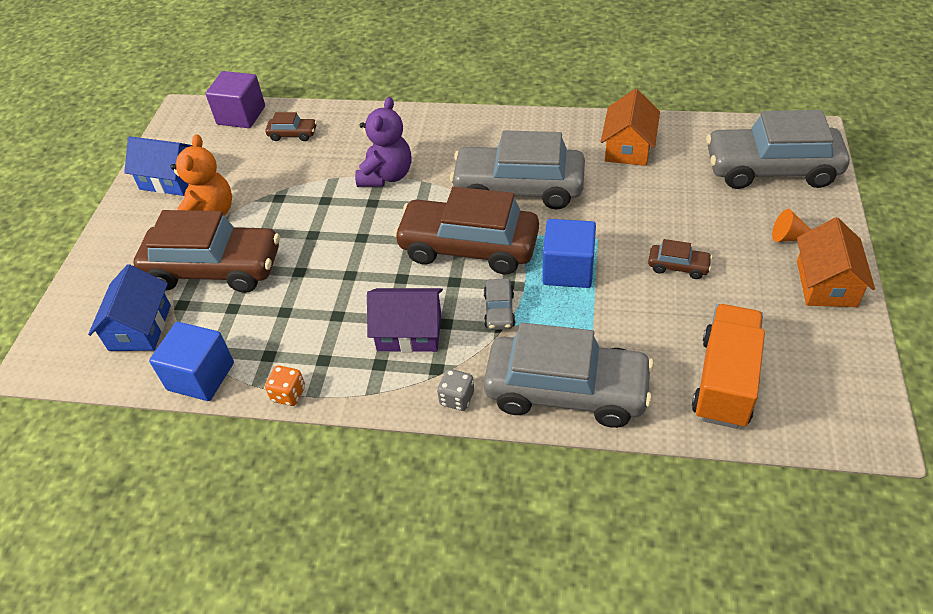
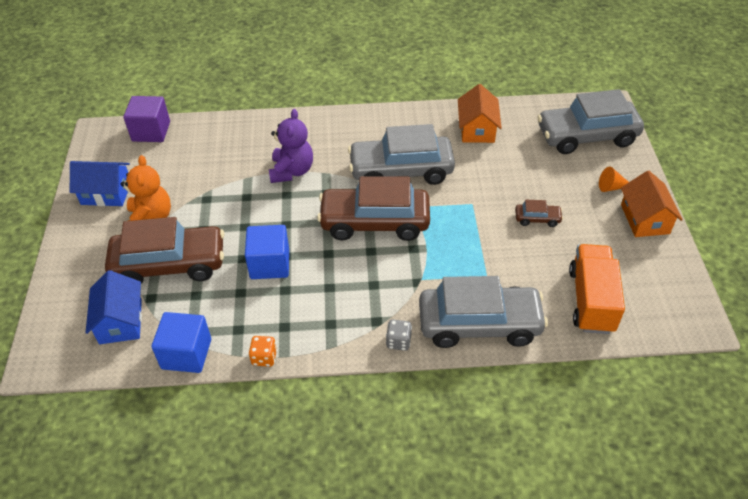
camera: 15 degrees left, 0 degrees up
(293, 134) = (201, 143): brown car -> none
(409, 332) = (347, 295): purple house -> none
(499, 310) = (412, 269): grey car -> none
(568, 270) = (456, 231): blue cube -> blue cube (270, 264)

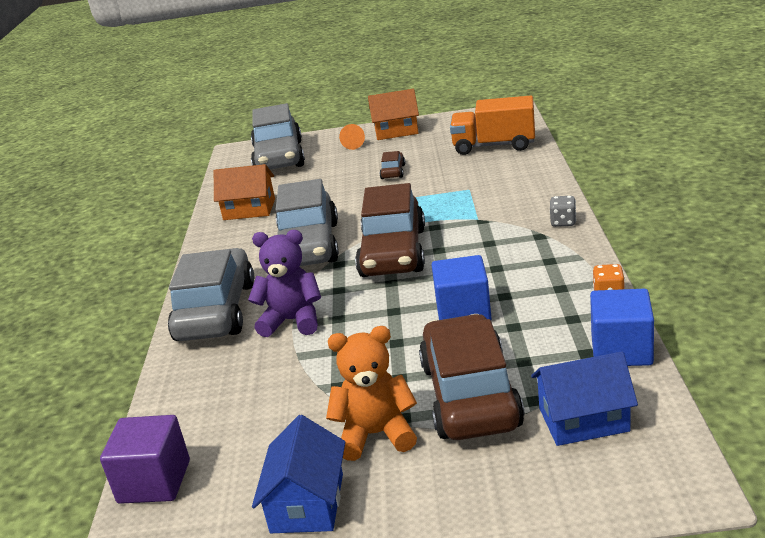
camera: 85 degrees left, 20 degrees down
(479, 324) = (531, 187): grey car -> grey car (216, 311)

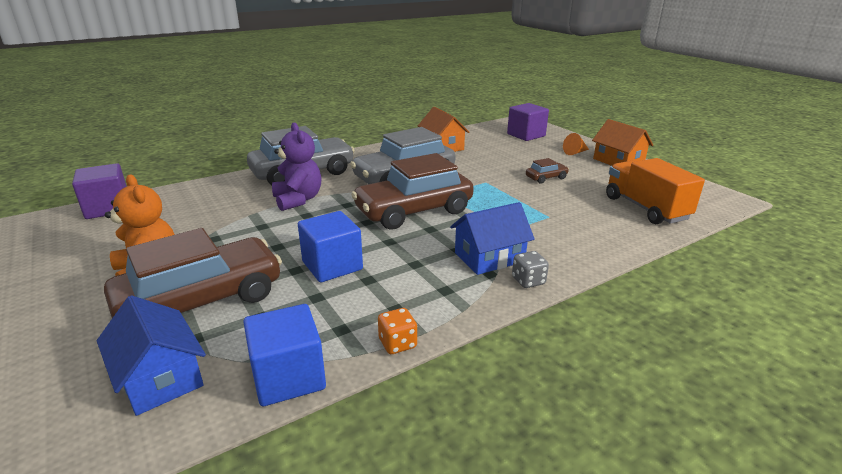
camera: 55 degrees right, 0 degrees up
(279, 157) = (526, 135): grey car -> purple cube
(307, 503) = (69, 265): blue house -> blue house (489, 257)

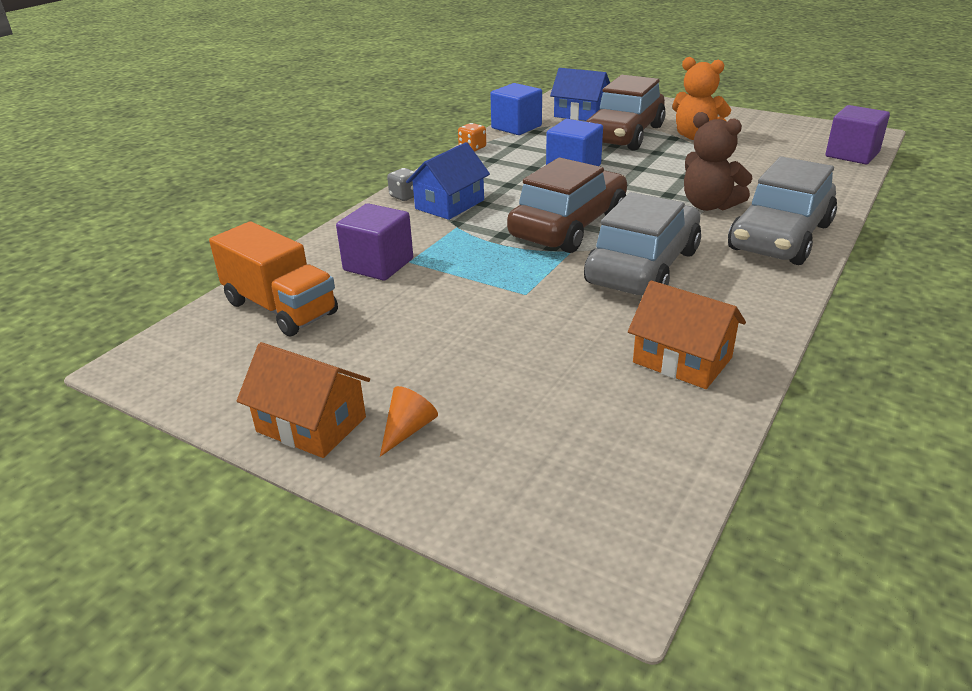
camera: 155 degrees right, 5 degrees up
(298, 200) = (709, 205): purple teddy bear -> brown teddy bear
(526, 135) = (552, 476): purple cube -> purple cube (378, 265)
(546, 178) = (439, 329): brown car -> none

